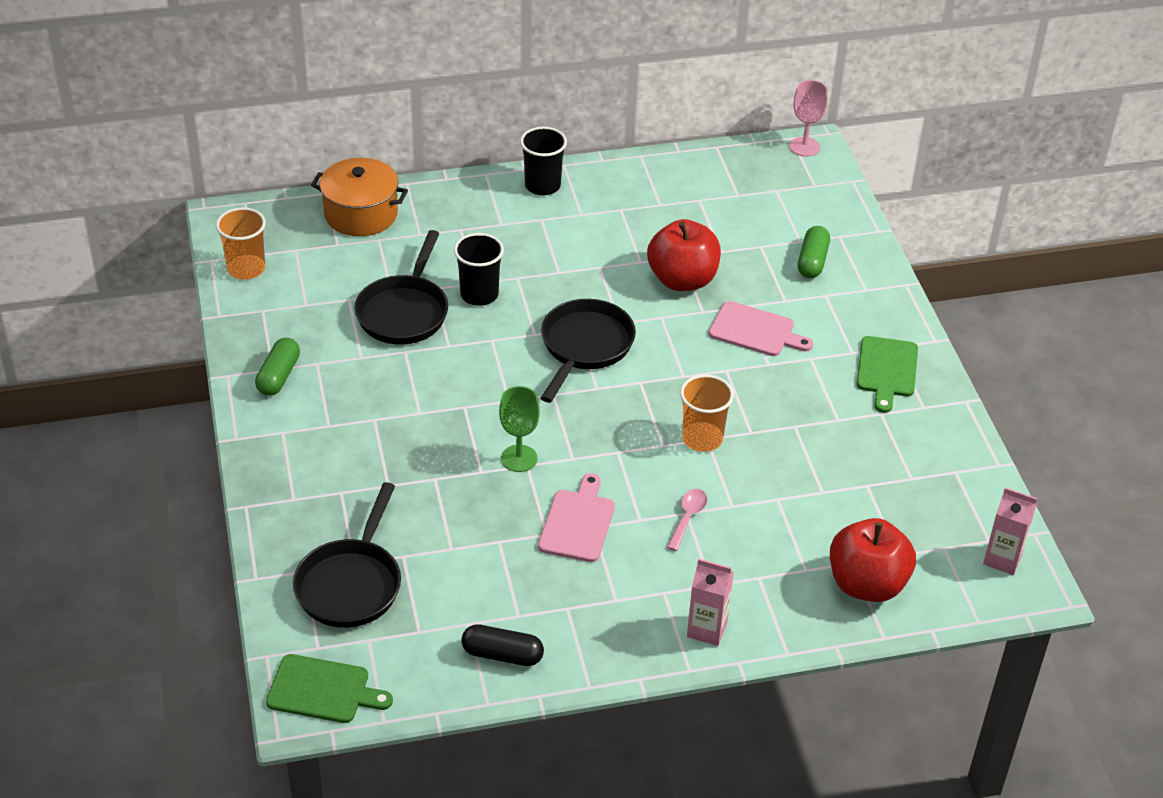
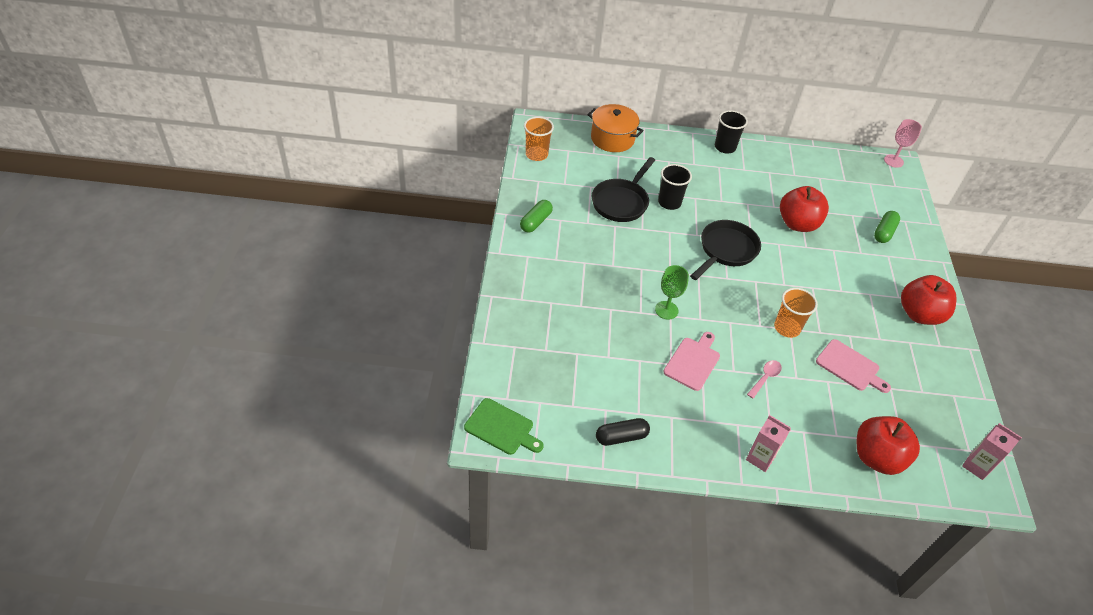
camera: 15 degrees right, 5 degrees up
(351, 584) = (540, 363): black pan -> none
(502, 655) = (621, 437): black capsule -> black capsule turned 45 degrees counterclockwise
(755, 331) = (837, 267): pink cutting board -> pink cutting board (850, 367)
(886, 370) = (919, 314): green cutting board -> red apple

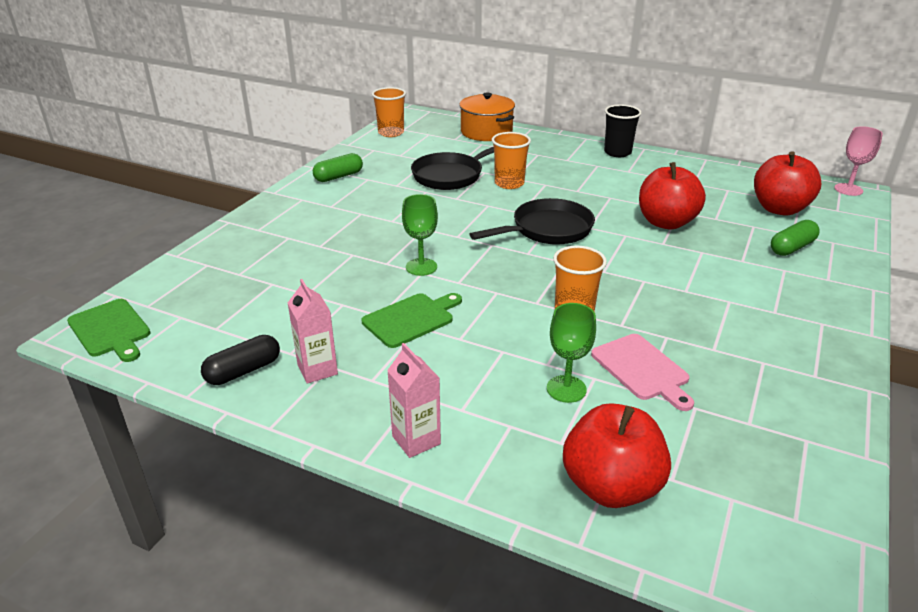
camera: 25 degrees right, 15 degrees down
(621, 437) = (243, 371): black capsule -> black capsule turned 45 degrees counterclockwise
(669, 202) = (509, 183): black cup -> orange cup
(693, 362) = (411, 319): pink cutting board -> green cutting board
(765, 378) = (499, 355): pink spoon -> none
(817, 394) = (566, 389): none -> green goblet
(919, 314) = (799, 336): red apple -> red apple (779, 209)
(976, 466) = (798, 546): pink carton -> pink carton (317, 370)

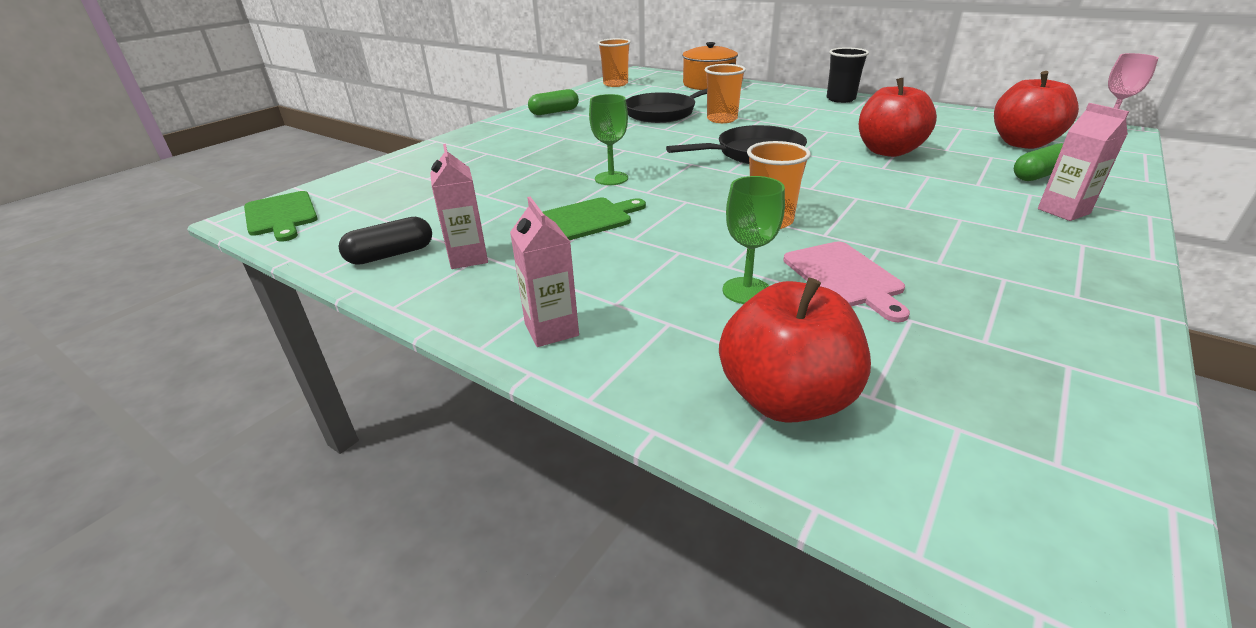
camera: 10 degrees right, 0 degrees up
(809, 288) = (1063, 211): none -> pink carton

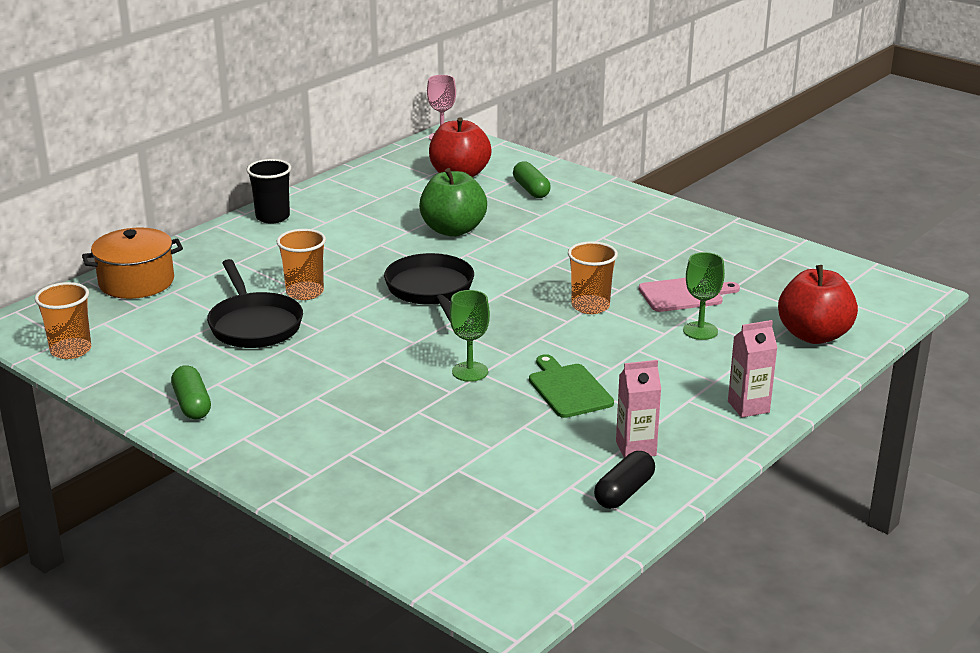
camera: 85 degrees left, 5 degrees down
(281, 215) = (510, 587): green cutting board -> none
(391, 255) = (624, 492): black capsule -> black capsule turned 60 degrees clockwise
(888, 151) = (453, 230): red apple -> green apple
(1063, 211) = (598, 202): pink carton -> none

